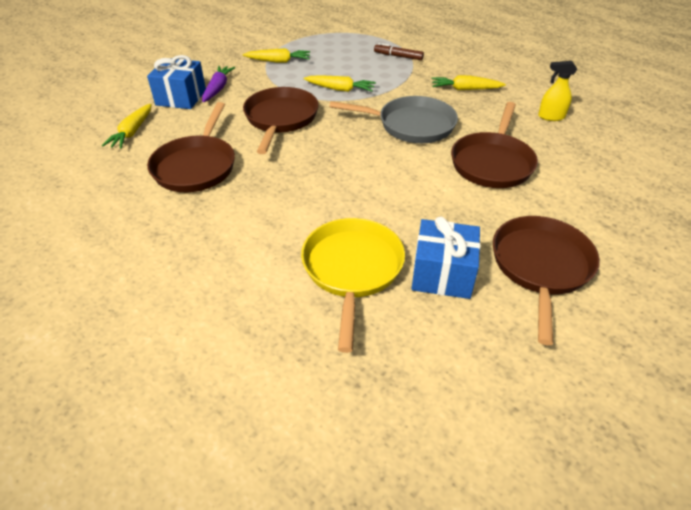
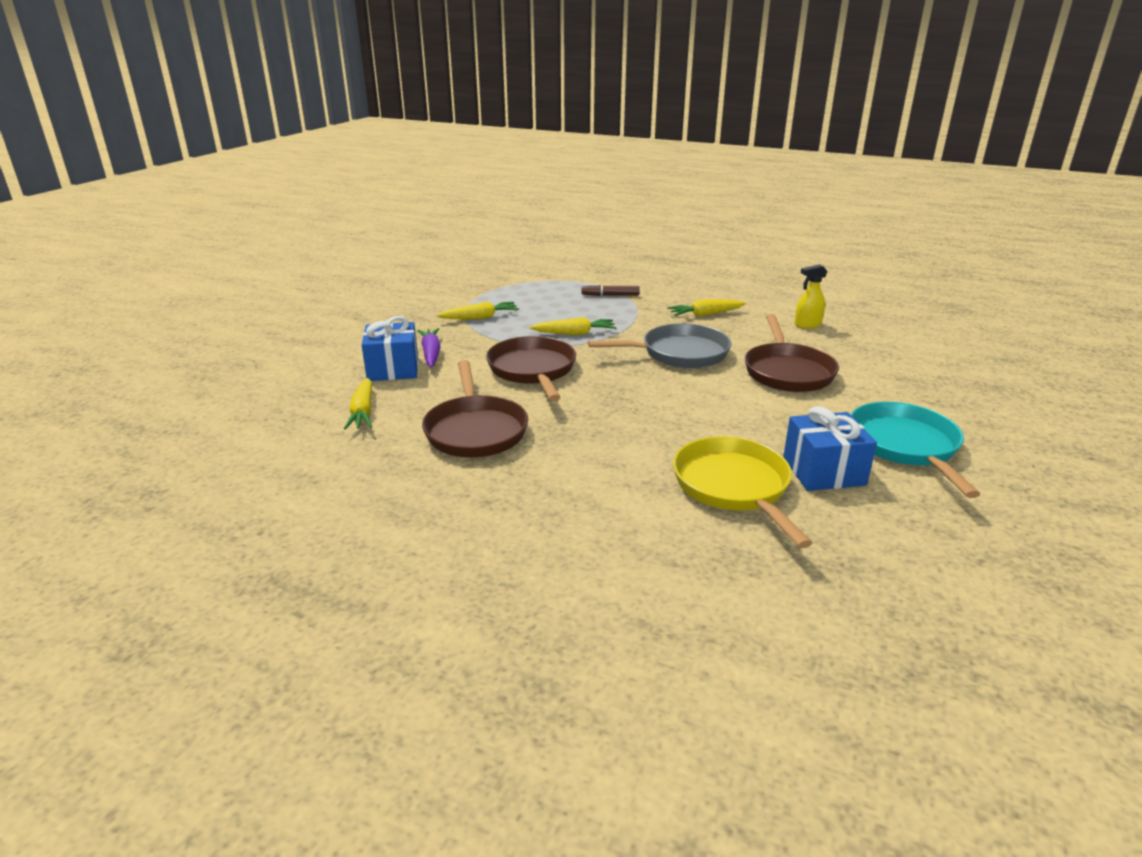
camera: 20 degrees left, 15 degrees down
(540, 267) = (905, 446): brown pan -> turquoise pan

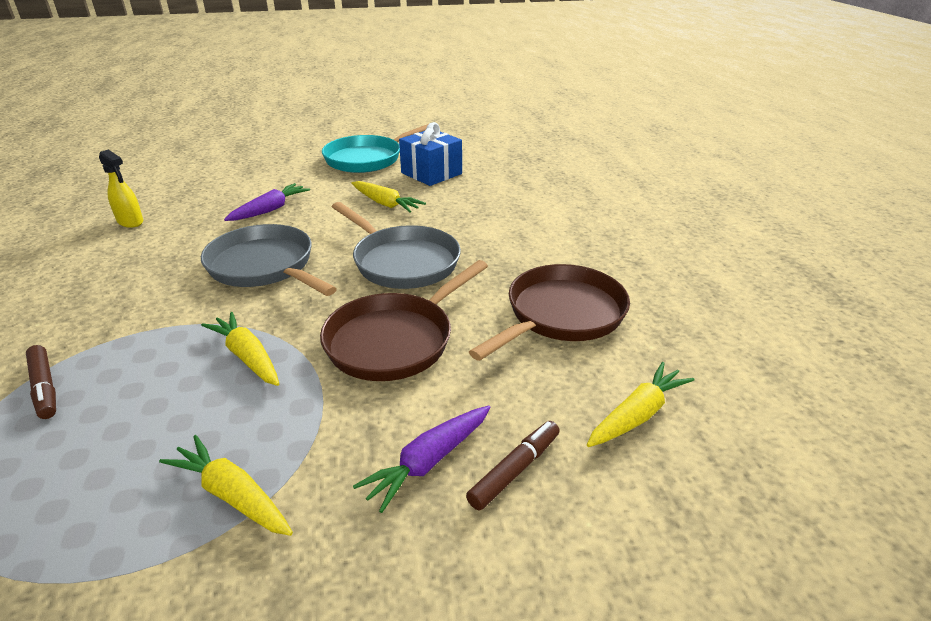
camera: 125 degrees left, 5 degrees up
(393, 369) = (515, 470): blue gift -> brown marker
(628, 398) = (402, 261): none -> grey pan
(705, 314) = (117, 283): yellow carrot -> yellow carrot (385, 204)
(734, 487) = (487, 192): yellow pan -> none
(787, 371) = (270, 210): brown pan -> purple carrot

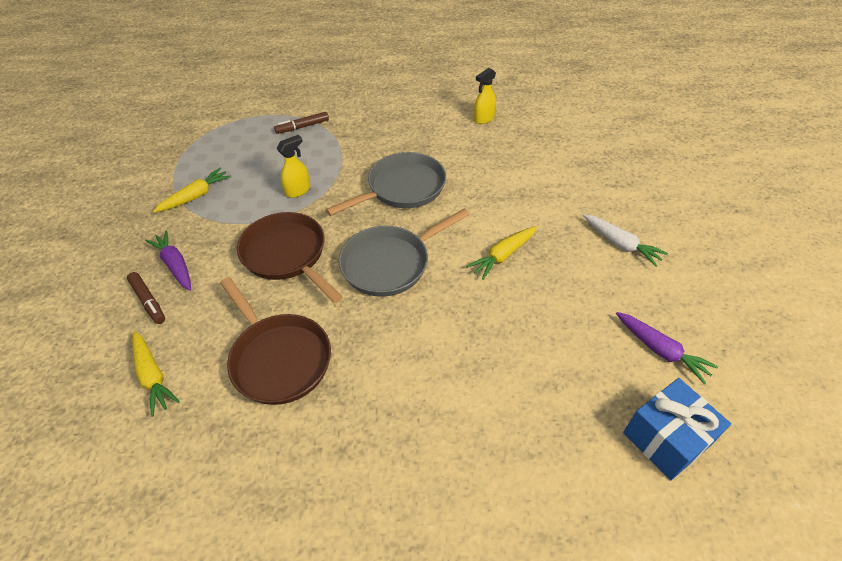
camera: 100 degrees right, 15 degrees up
(247, 357) = (298, 190): yellow carrot -> yellow spray bottle
(270, 210) = (497, 183): purple carrot -> purple carrot (660, 350)
(368, 159) = (620, 244): turquoise pan -> white carrot
(431, 173) = (580, 296): blue gift -> blue gift (666, 438)

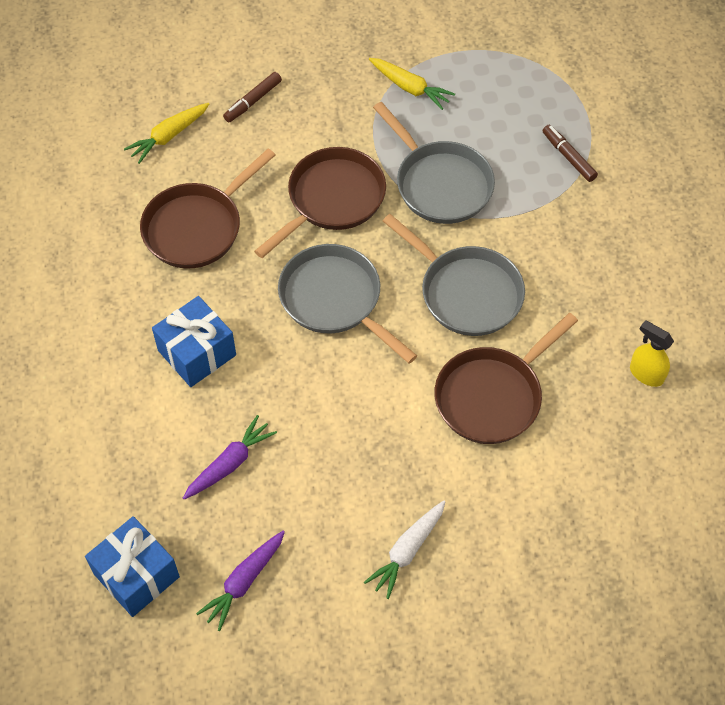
camera: 80 degrees right, 10 degrees up
(175, 265) = (302, 106): purple carrot -> purple carrot (229, 463)
(298, 190) = (439, 183): yellow spray bottle -> grey pan
(424, 369) = (197, 353): none -> blue gift
(492, 186) = (493, 396): none -> brown pan
(503, 255) = (365, 415): yellow carrot -> none

